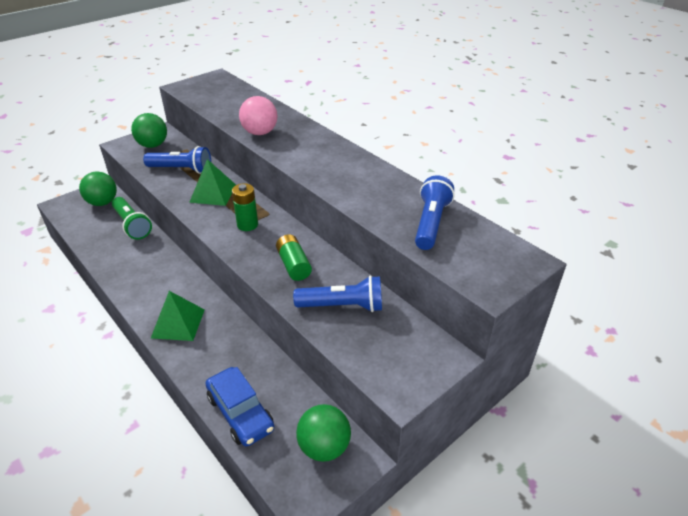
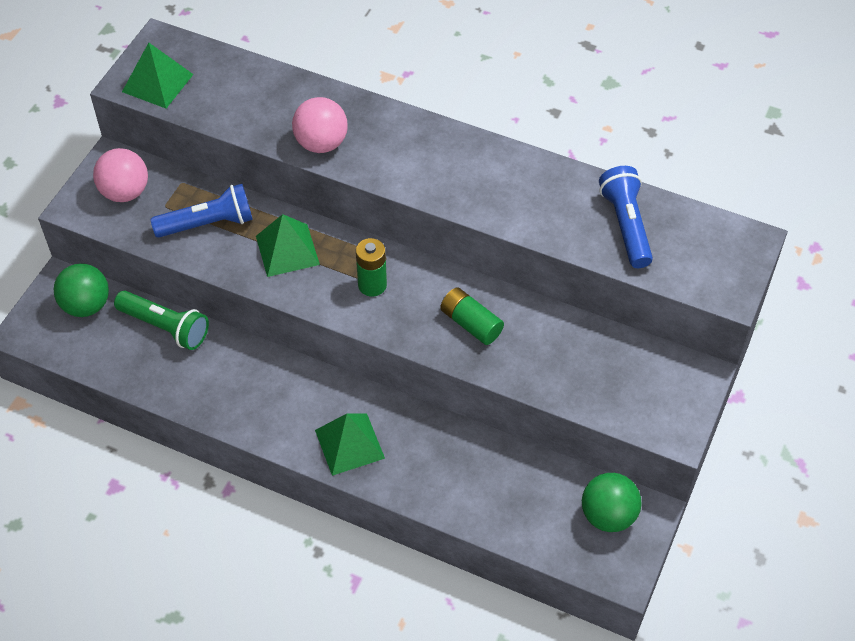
camera: 25 degrees left, 15 degrees up
(153, 145) = (125, 192): green ball -> pink ball
(197, 90) = (157, 83): none -> green pyramid
(240, 413) = (501, 517): blue car -> none
(342, 306) = (561, 357): blue flashlight -> none

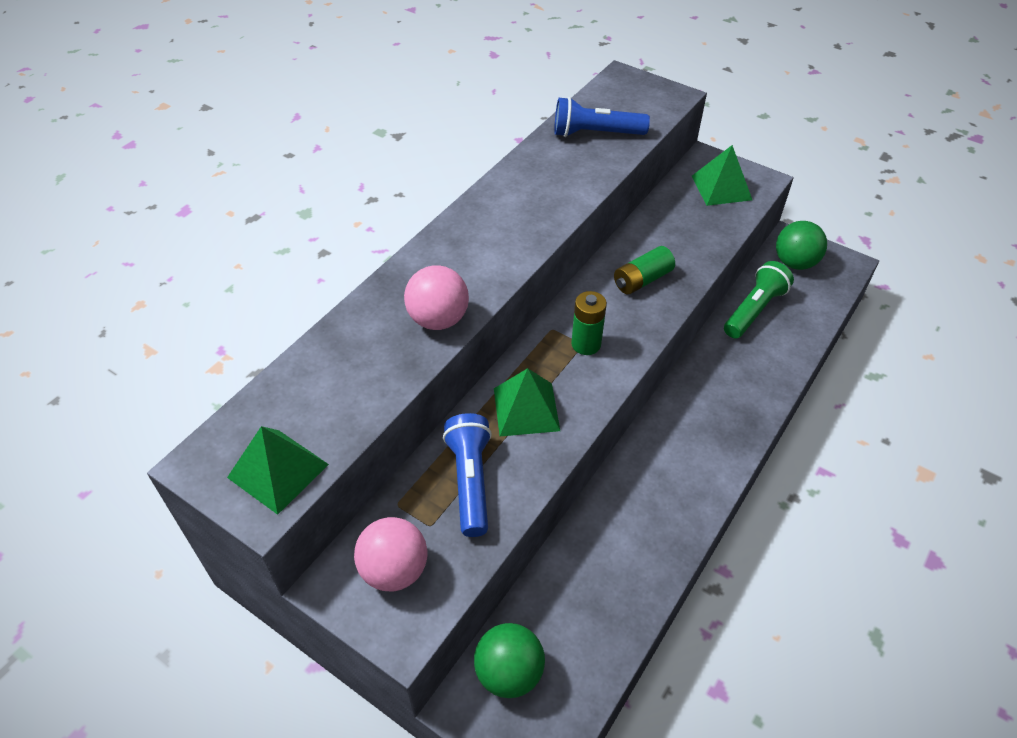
camera: 80 degrees left, 5 degrees down
(165, 327) = (558, 581): green flashlight -> green flashlight (754, 310)
(349, 444) = (723, 423): green pyramid -> green pyramid (721, 187)

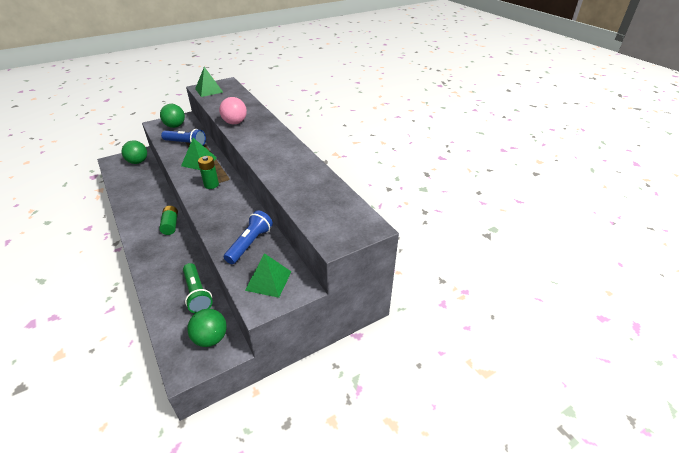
camera: 115 degrees right, 10 degrees down
(394, 570) = (175, 126): pink ball -> green ball
(595, 133) = (317, 195): blue flashlight -> blue flashlight (250, 244)
(642, 280) = (229, 215): green battery -> green battery (170, 225)

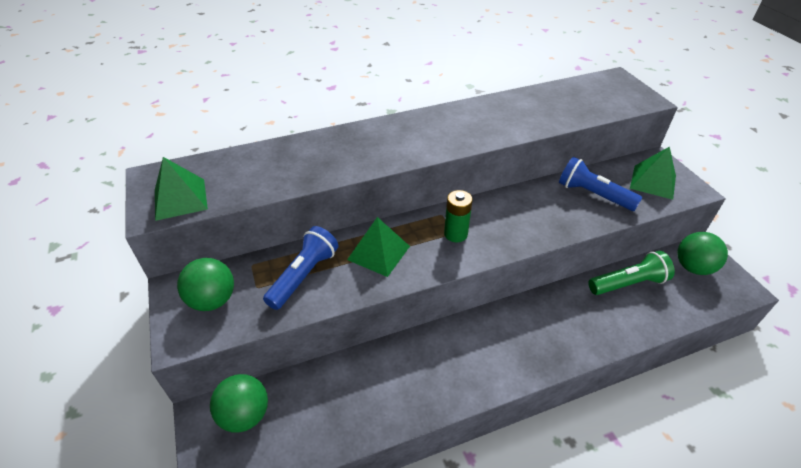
camera: 80 degrees left, 5 degrees up
(170, 225) = (483, 327): green battery -> none
(235, 122) = (349, 163): pink ball -> none

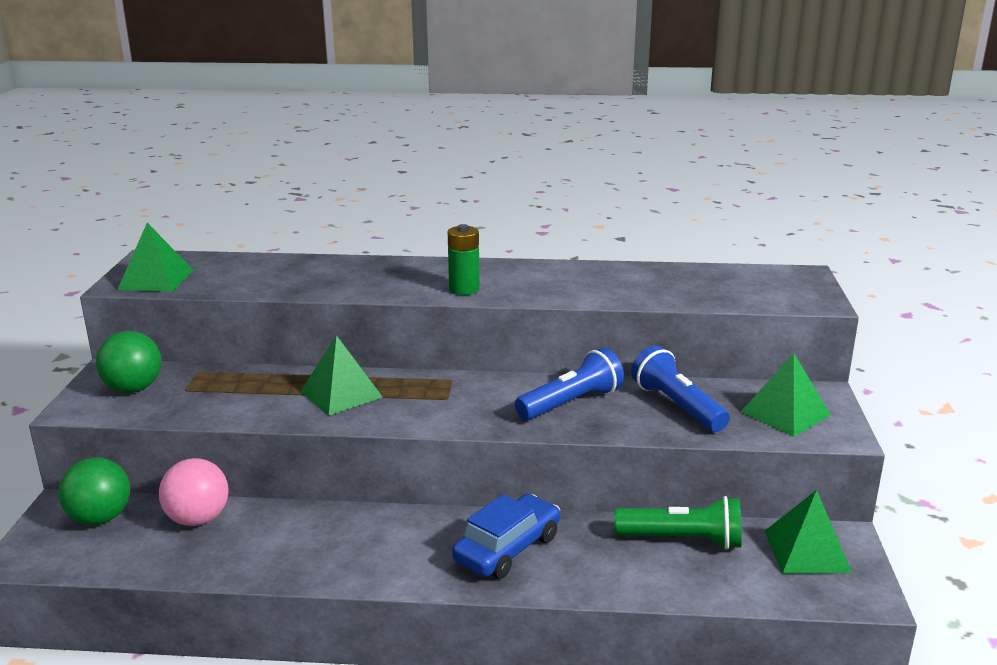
camera: 25 degrees right, 20 degrees down
(304, 275) = (241, 392): blue flashlight -> blue flashlight (571, 403)
(321, 385) = (198, 519): none -> pink ball
(455, 234) = (449, 400): green battery -> green battery (464, 289)
(541, 329) = (507, 548): none -> blue car
(693, 267) = (806, 551): green ball -> green pyramid

